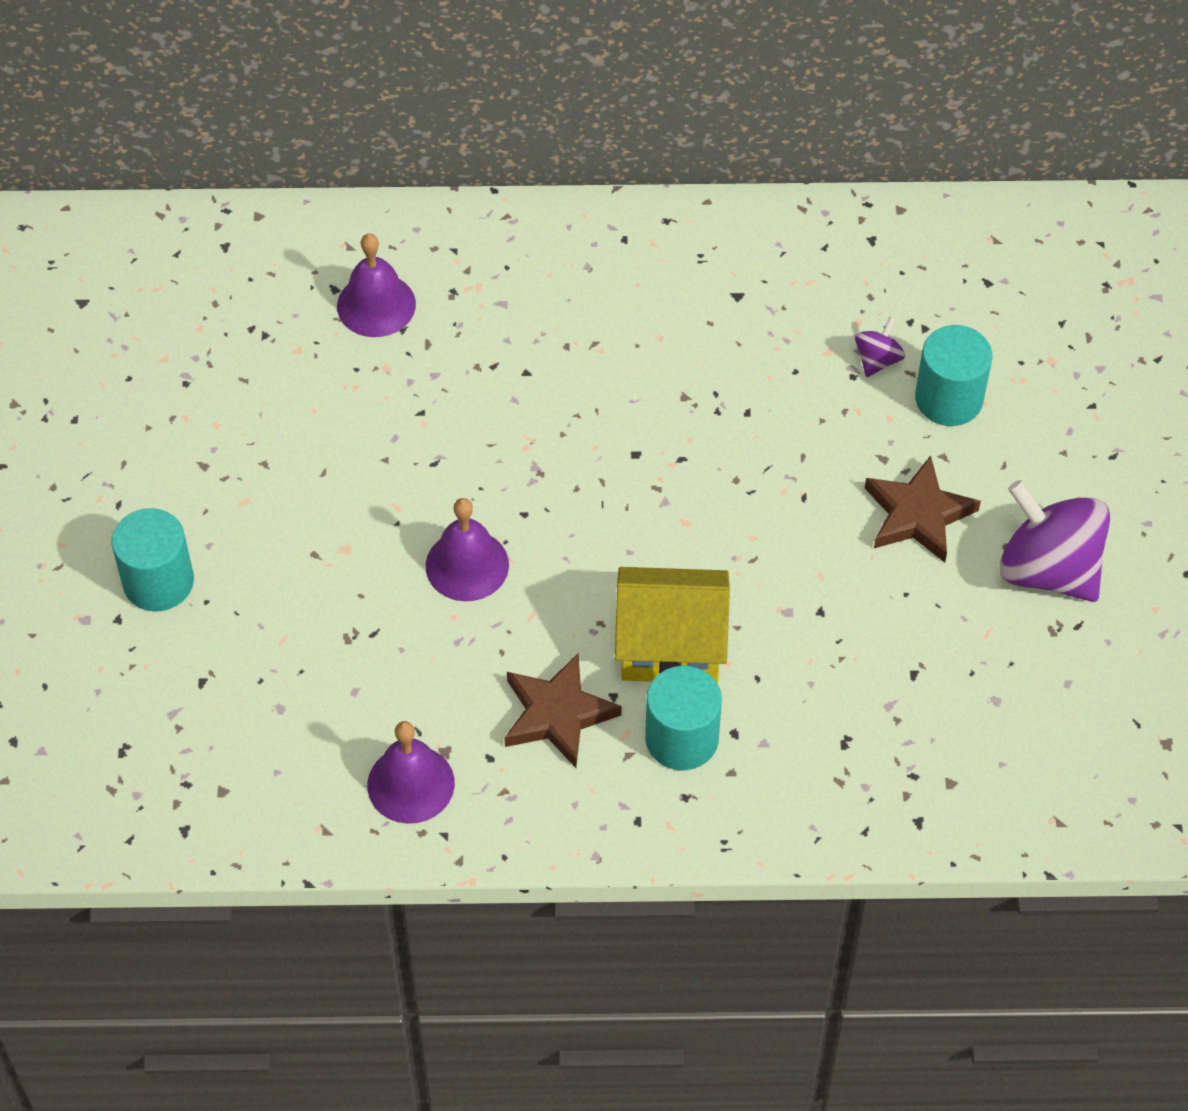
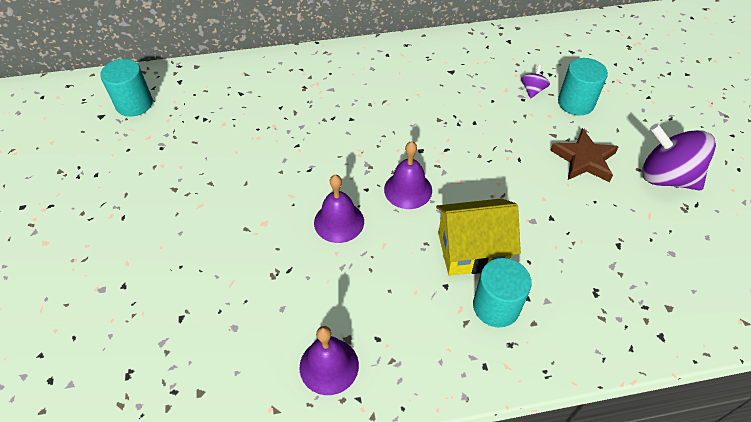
camera: 10 degrees left, 5 degrees down
(158, 582) = (149, 259): turquoise cylinder -> turquoise cylinder (134, 104)
(376, 305) = (264, 98): purple bell -> purple bell (408, 189)
(557, 714) = (414, 303): brown star -> none

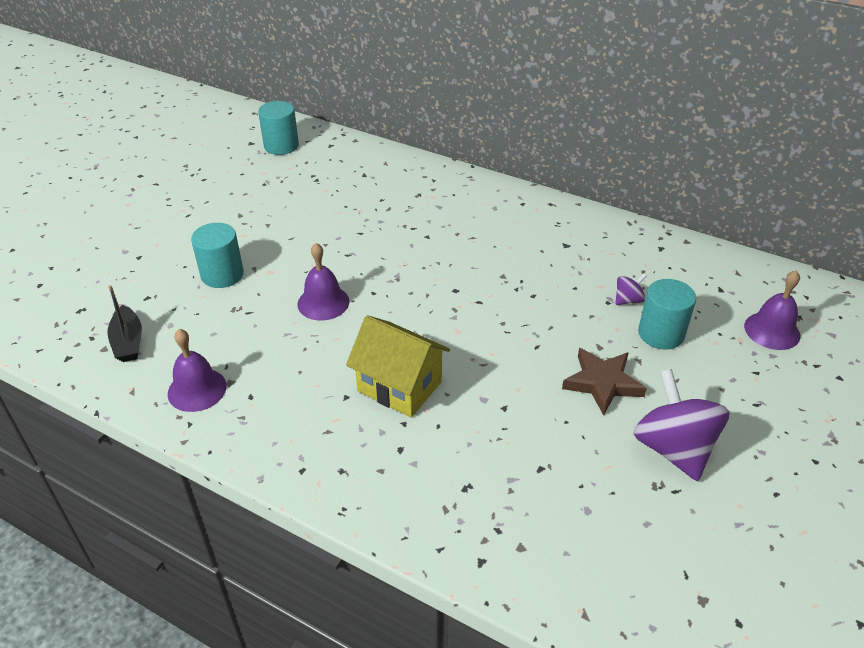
camera: 40 degrees right, 10 degrees down
(215, 370) = (128, 342): none -> black boat
(408, 189) = (406, 312): purple bell -> purple bell (772, 330)
(496, 306) = (366, 437): turquoise cylinder -> turquoise cylinder (222, 275)

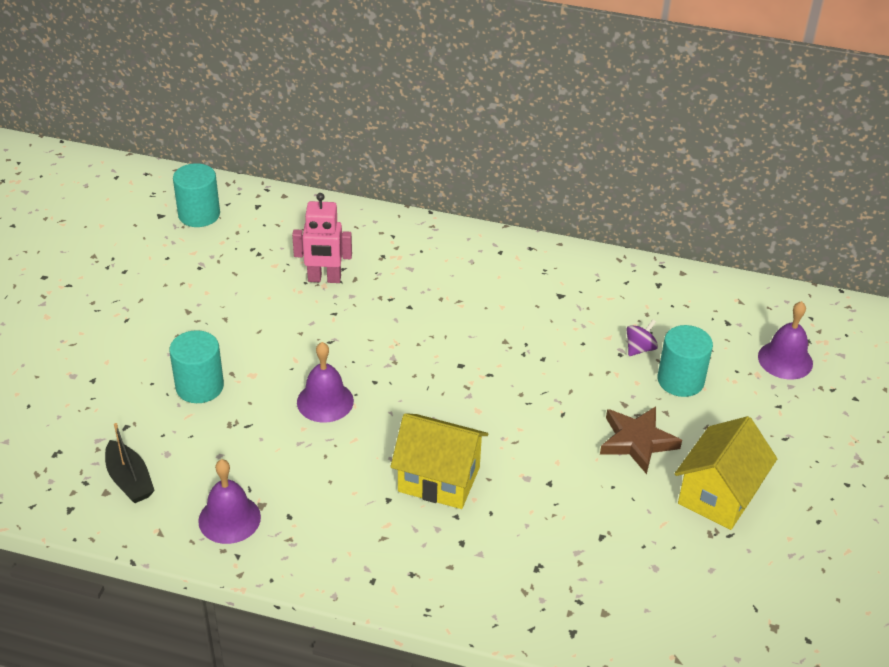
camera: 15 degrees left, 0 degrees up
(362, 205) = (324, 279): none -> pink robot
(673, 448) = (719, 495): purple spinning top -> yellow house

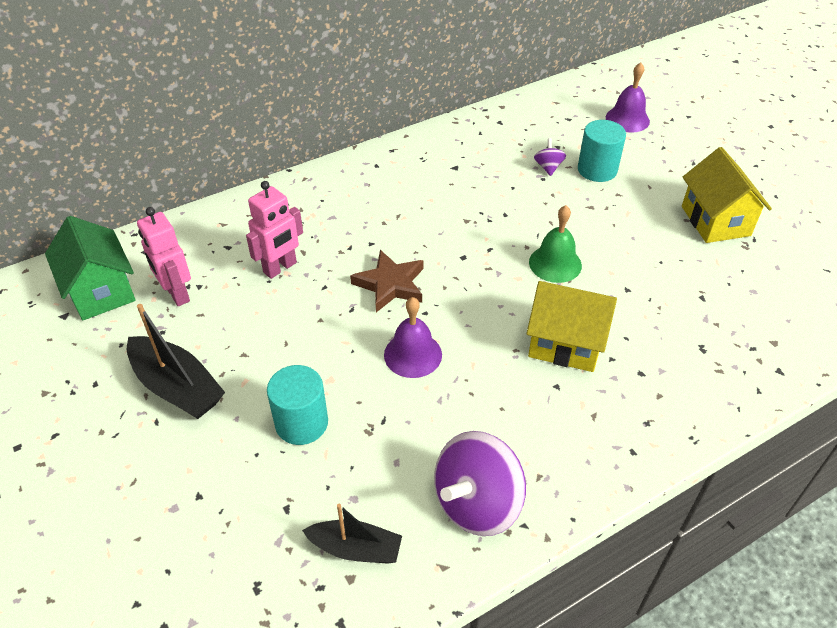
camera: 45 degrees left, 5 degrees up
(162, 308) = (177, 387): none -> black boat
(199, 214) = (101, 291): turquoise cylinder -> green house
(229, 519) = (477, 503): purple bell -> purple spinning top
(238, 249) = (177, 294): none -> pink robot
(439, 479) = (565, 343): yellow house -> yellow house turned 45 degrees clockwise
(522, 422) = (555, 263): none -> green bell
(637, 441) = (631, 224): brown star -> brown star (390, 284)

